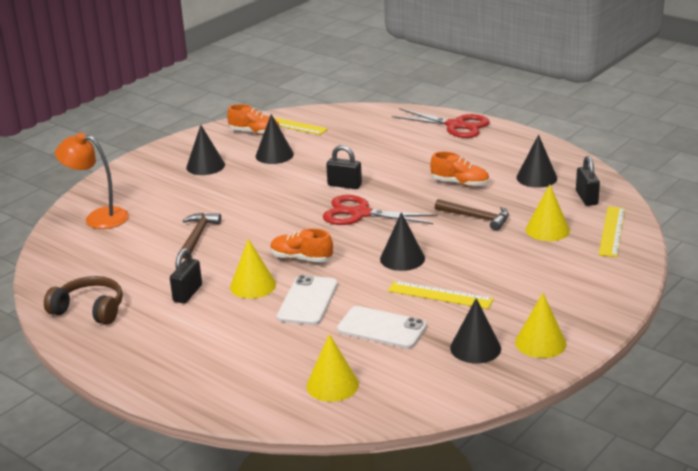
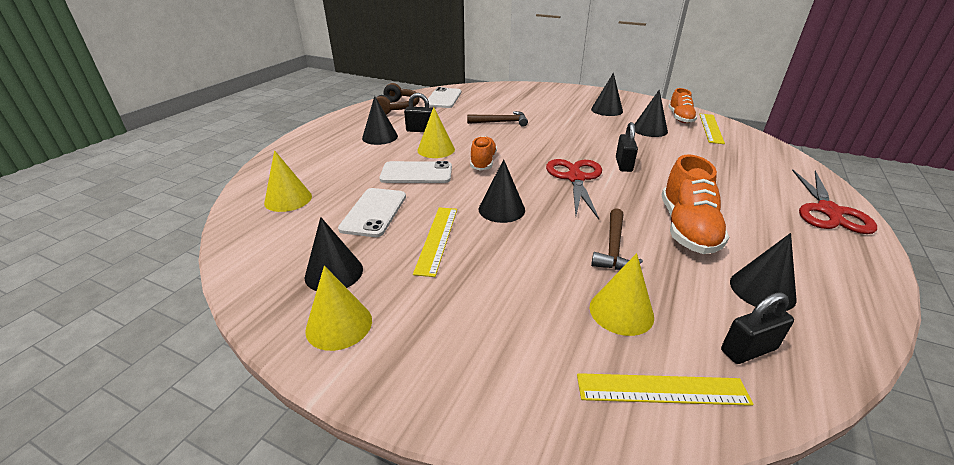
camera: 75 degrees right, 5 degrees up
(80, 270) = (443, 98): none -> white phone
(98, 217) = (510, 93): orange lamp -> none
(191, 324) = (380, 137): none -> black cone
(460, 183) = (687, 228): orange shoe -> orange shoe, size x1.57

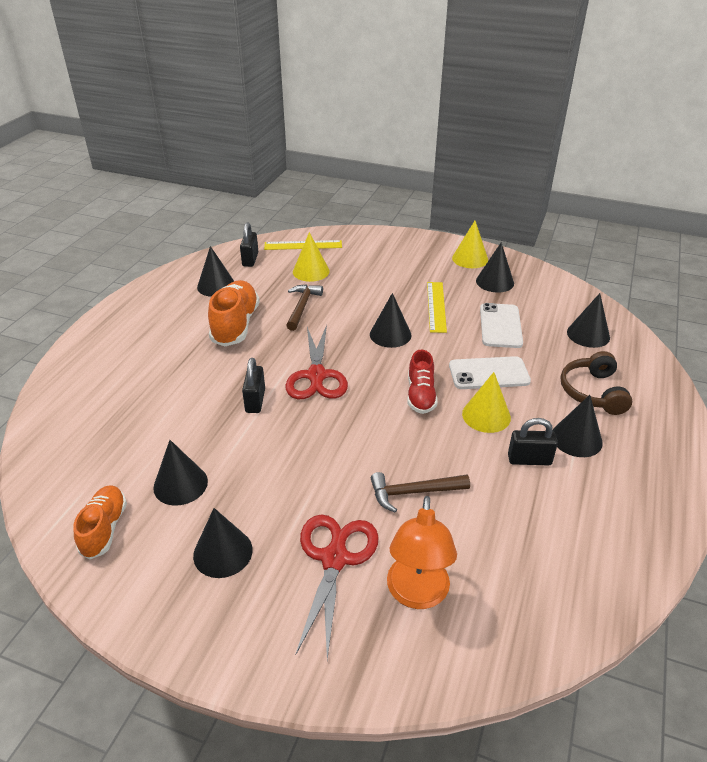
camera: 175 degrees right, 5 degrees up
(288, 199) = (588, 334): yellow cone -> black cone
(397, 107) = (612, 534): brown headphones -> brown headphones (592, 392)
(443, 98) = (546, 584): white phone -> none
(483, 162) = (420, 395): orange shoe -> red shoe
(506, 98) = (417, 594): none -> orange lamp
(711, 128) = (78, 496): yellow ruler -> none
(748, 350) = (250, 259): black padlock -> black padlock turned 60 degrees counterclockwise
(828, 211) = (94, 348): red scissors -> red scissors (335, 559)

